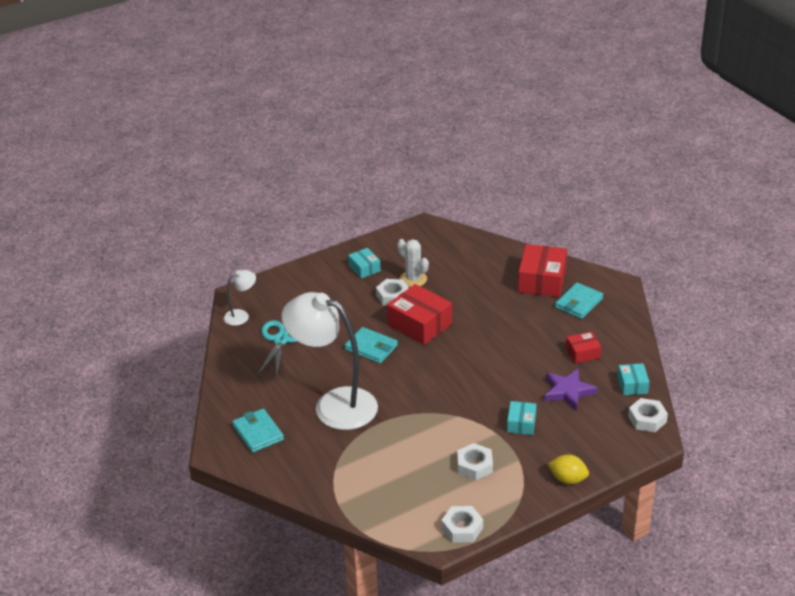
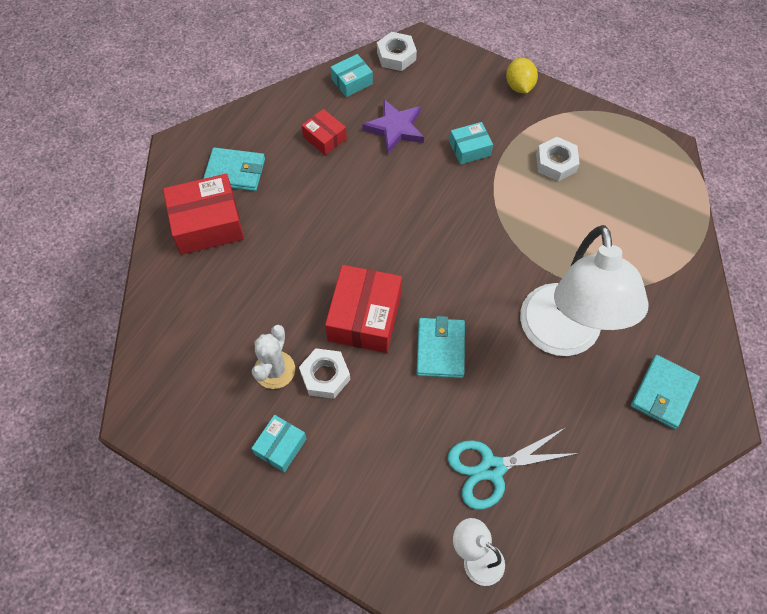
camera: 120 degrees left, 25 degrees up
(462, 528) = (640, 139): white nut -> none

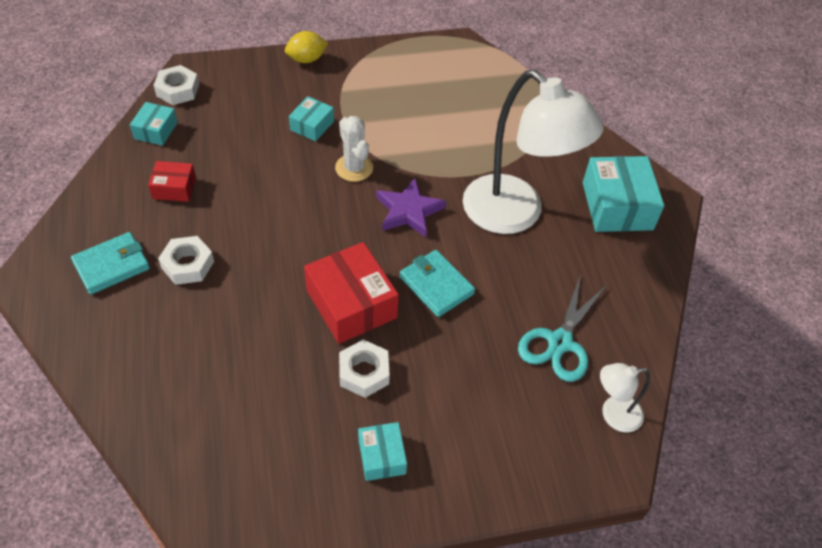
camera: 45 degrees left, 10 degrees down
(207, 224) = (127, 326): red box -> none
(274, 370) = (314, 400): white cactus -> white cactus (354, 168)
(395, 128) = (233, 145): purple star -> purple star (409, 211)
(519, 86) = (306, 59): yellow lemon -> yellow lemon turned 60 degrees counterclockwise
(556, 163) = (389, 98): white nut -> white nut (188, 265)
(663, 393) = (617, 206): turquoise wallet -> turquoise box

